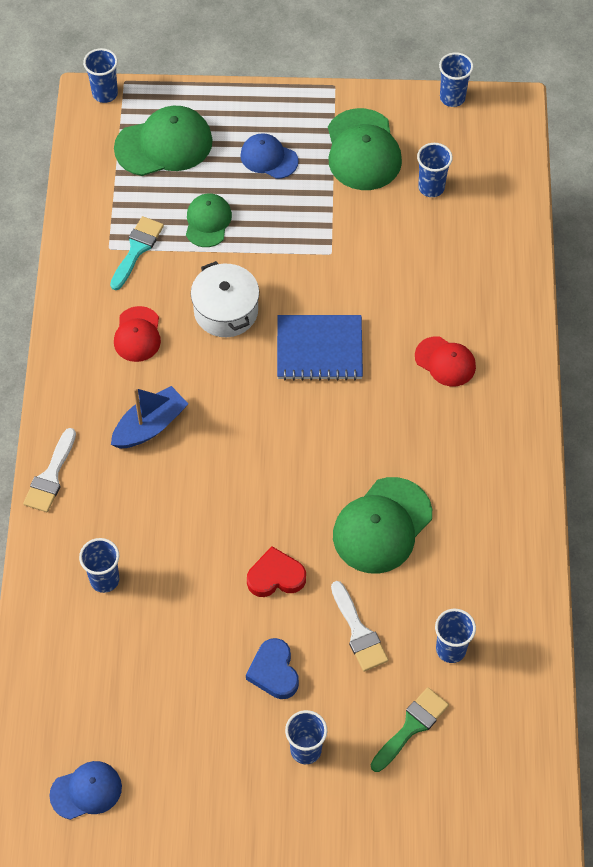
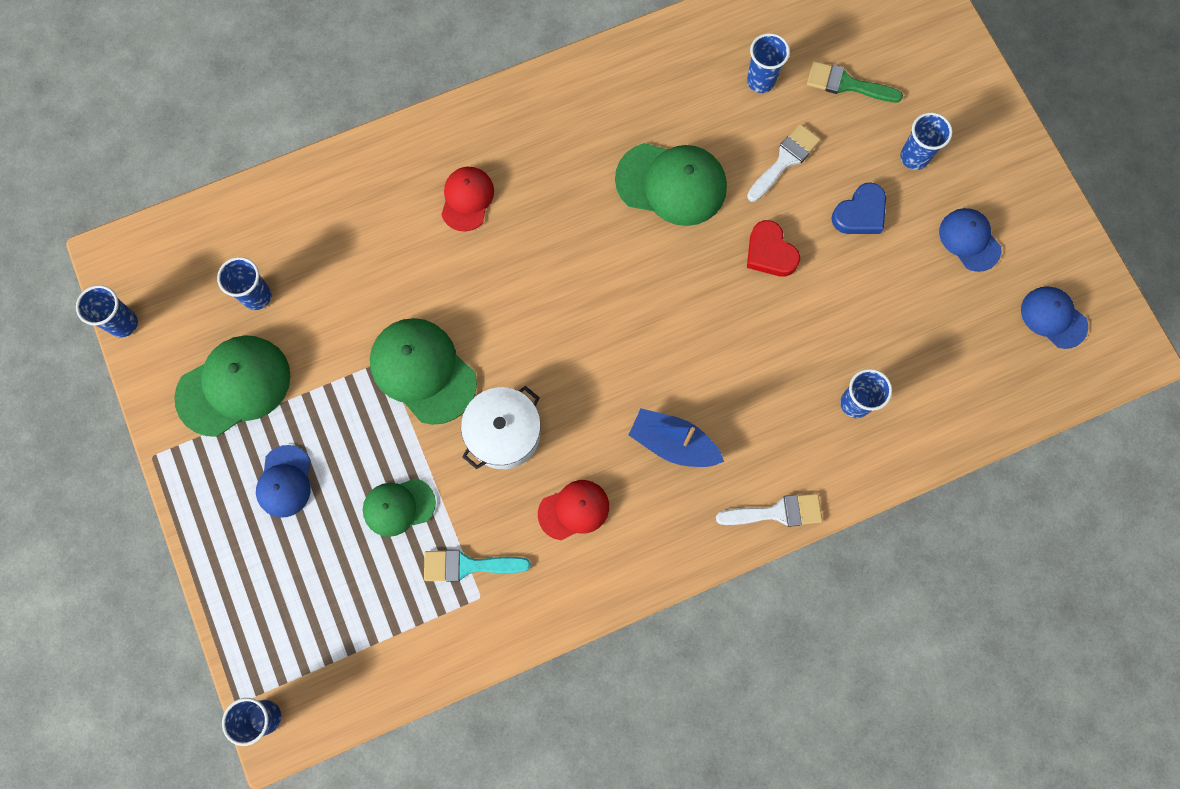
camera: 115 degrees left, 15 degrees up
(164, 144) = (312, 608): green cap -> green cap (423, 371)
(199, 756) = (969, 240): none -> blue cap
(319, 349) = (507, 321): blue notebook -> none

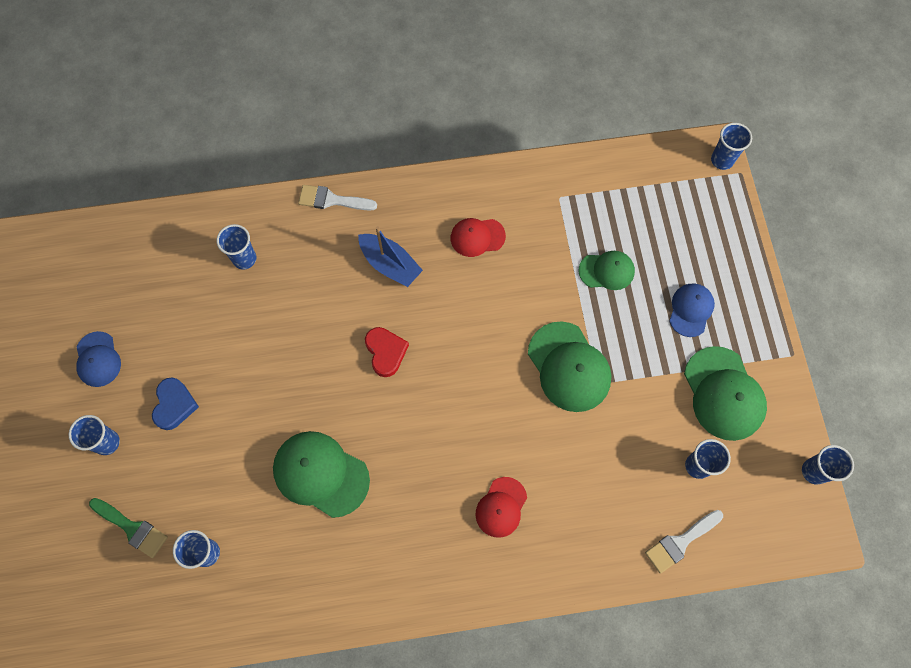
camera: 165 degrees left, 5 degrees down
(234, 386) = (723, 394): green cap -> green cap turned 90 degrees counterclockwise
(468, 565) = (563, 219): turquoise brush -> none
(503, 433) = (516, 303): white pot -> none
(770, 252) = (261, 391): red heart -> red heart (385, 352)
(785, 160) = (216, 469): white brush -> white brush (680, 542)
(860, 213) = (174, 405): blue heart -> blue heart turned 120 degrees clockwise
(1053, 317) = (66, 283): blue cap -> none

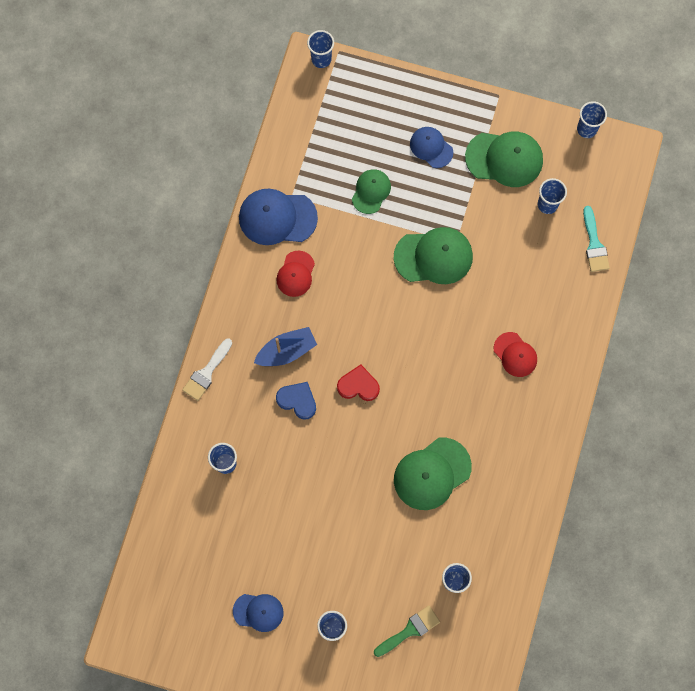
camera: 65 degrees left, 5 degrees up
(174, 405) = (326, 564): blue heart -> blue heart (297, 400)
(528, 193) = (277, 217): none -> blue cap
(680, 542) = (594, 244): white brush -> turquoise brush

